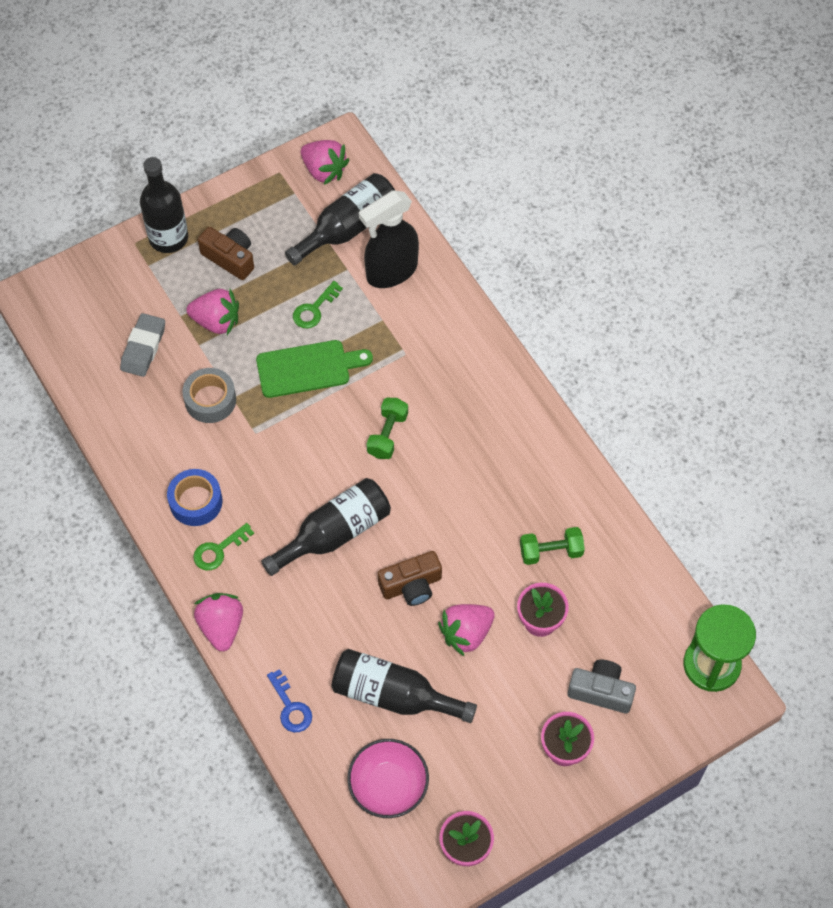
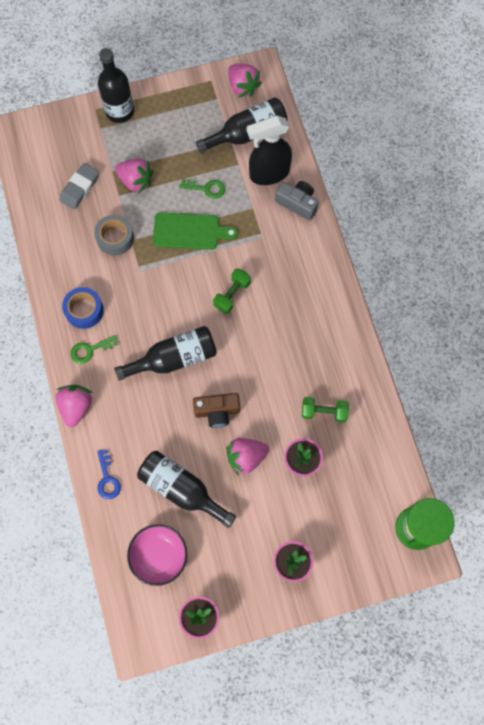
camera: 15 degrees right, 10 degrees up
(230, 258) = (158, 136): brown camera -> none
(314, 309) = (206, 188): green key -> green key turned 135 degrees counterclockwise
(601, 691) = (330, 526): grey camera -> grey camera (297, 203)

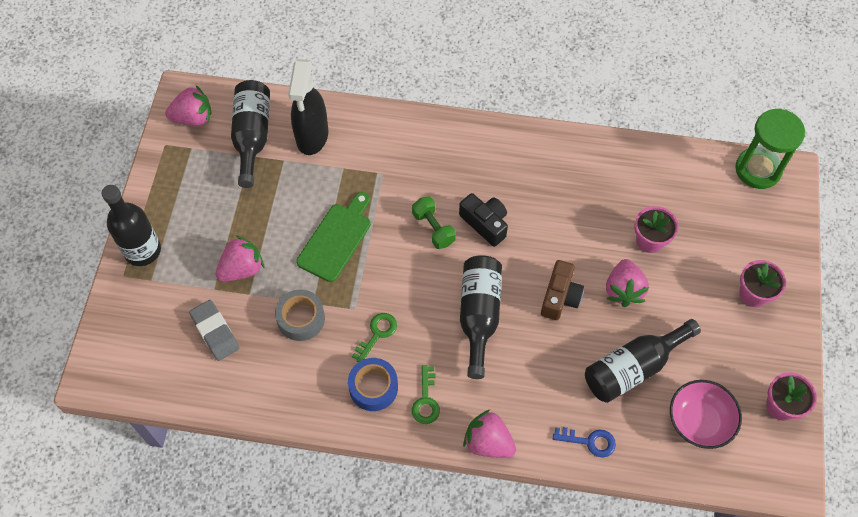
camera: 65 degrees left, 10 degrees down
(206, 188) = (294, 202): green key -> green key (377, 334)
(255, 330) = (485, 223): none -> black camera
(297, 203) = (362, 125): grey camera -> none
(324, 412) = (605, 198): green dumbbell -> none

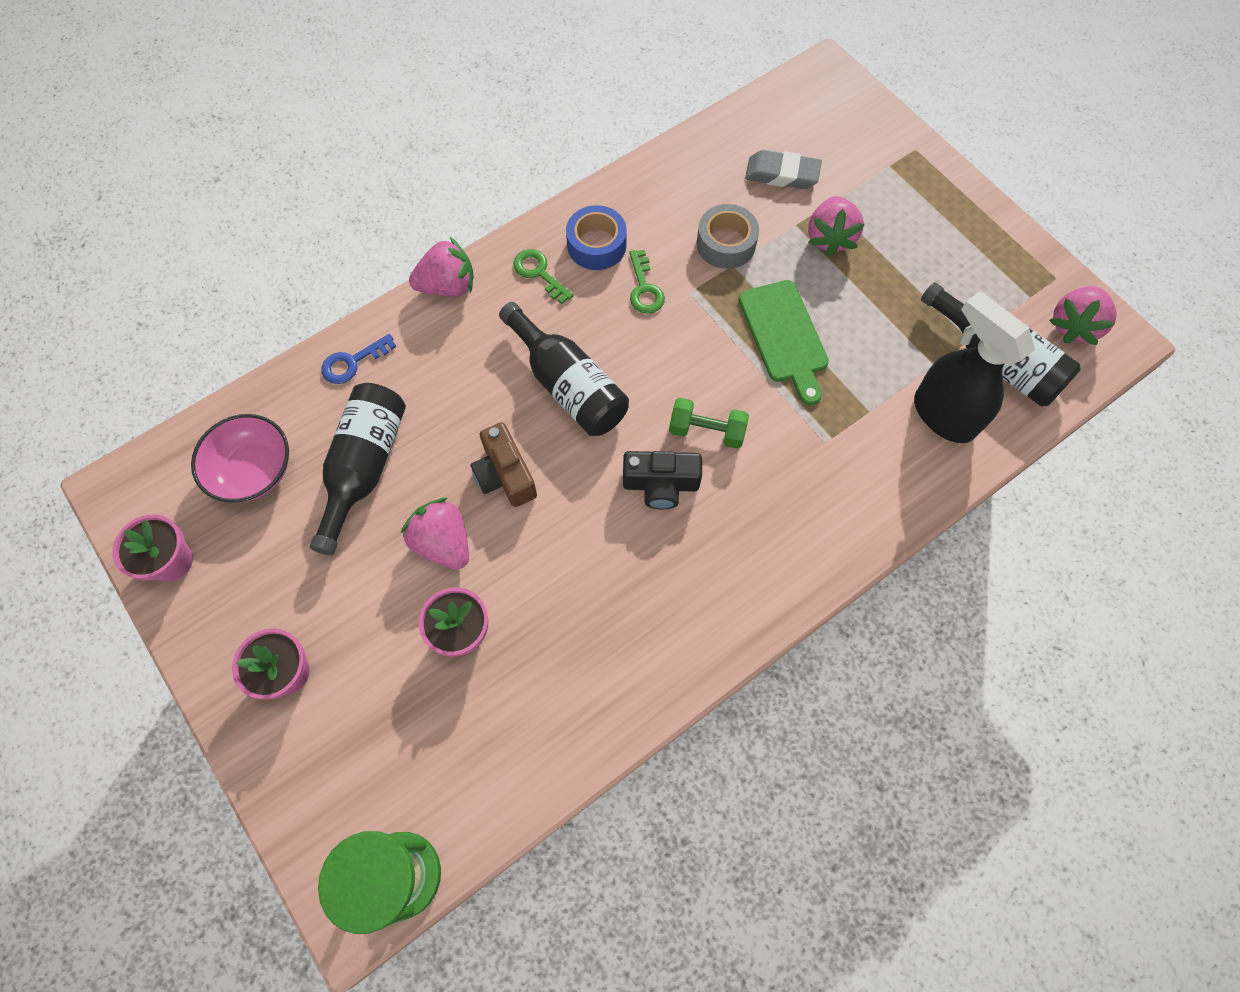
camera: 135 degrees right, 5 degrees up
(142, 250) = (931, 179): black bottle -> none

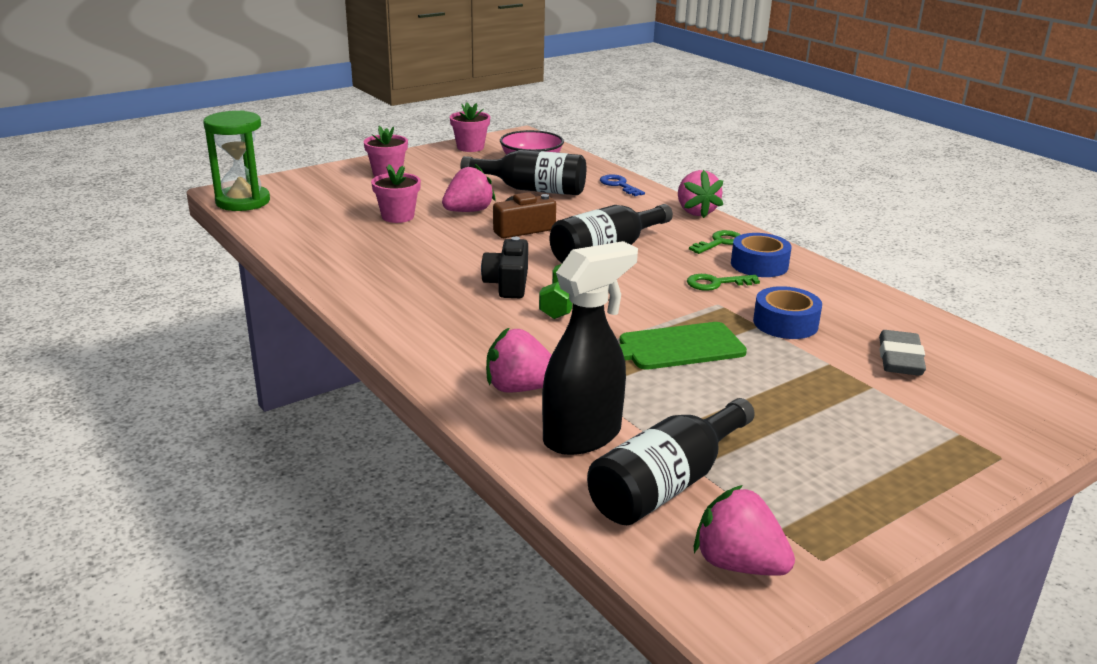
camera: 90 degrees right, 40 degrees down
(726, 244) = (785, 323): grey tape -> blue tape
(830, 238) = (819, 382): pink strawberry -> pink strawberry (520, 388)

